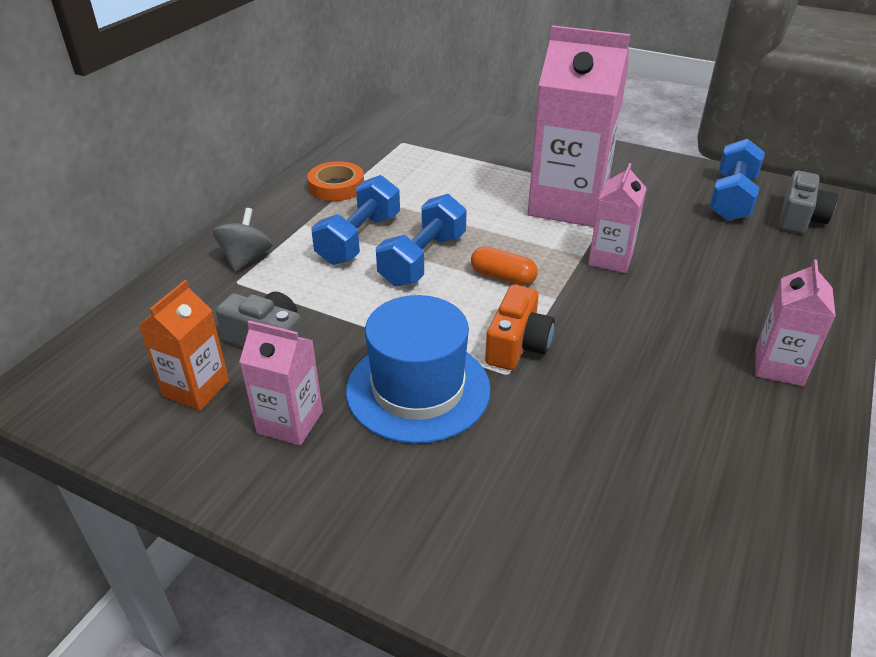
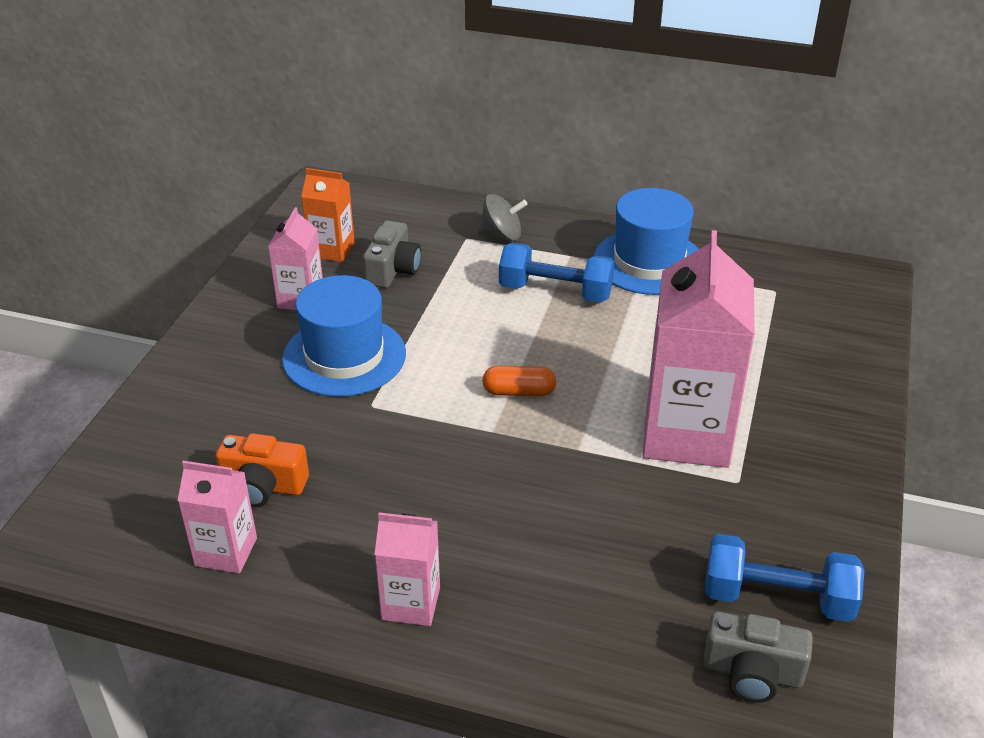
camera: 80 degrees right, 0 degrees up
(336, 187) = (649, 262): orange tape -> blue hat
(423, 260) = (532, 336): blue dumbbell -> none
(503, 277) = (519, 392): orange capsule -> orange capsule turned 75 degrees clockwise
(517, 345) = (412, 409): orange camera -> orange camera (263, 486)
(610, 259) = (578, 472): pink carton -> pink carton (226, 552)

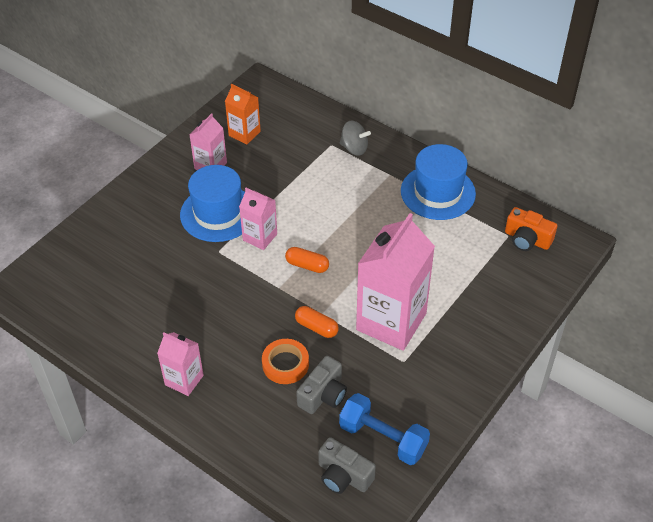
camera: 20 degrees right, 10 degrees up
(226, 552) = (103, 321): pink carton -> pink carton (260, 237)
(263, 486) = (138, 287): orange camera -> orange camera (527, 239)
(393, 270) = (274, 158): grey camera -> grey camera (323, 394)
(555, 292) = (366, 200): blue dumbbell -> none
(563, 534) = (285, 364): none -> orange tape
(581, 470) = (316, 327): none -> orange capsule

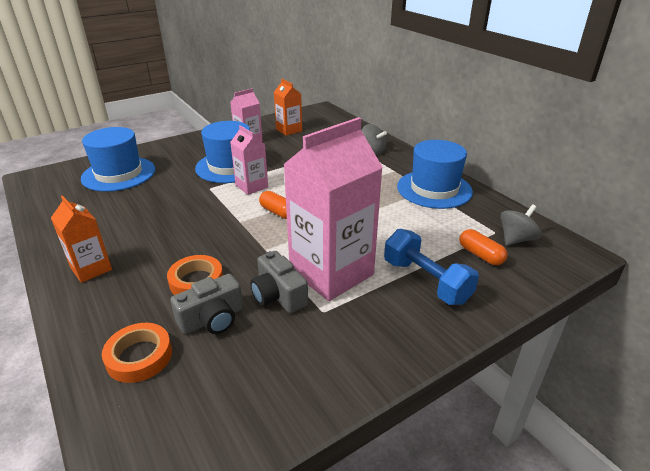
camera: 20 degrees right, 15 degrees down
(105, 257) = (119, 174): none -> blue hat
(184, 380) = (91, 269): pink carton -> orange carton
(290, 442) = (139, 356): none -> orange tape
(316, 327) = (251, 259): orange capsule -> orange capsule (480, 255)
(343, 475) = (168, 416): grey camera -> grey camera (278, 295)
(383, 438) = (247, 387): blue dumbbell -> blue dumbbell (426, 281)
(527, 239) = (516, 239): orange camera -> grey spinning top

